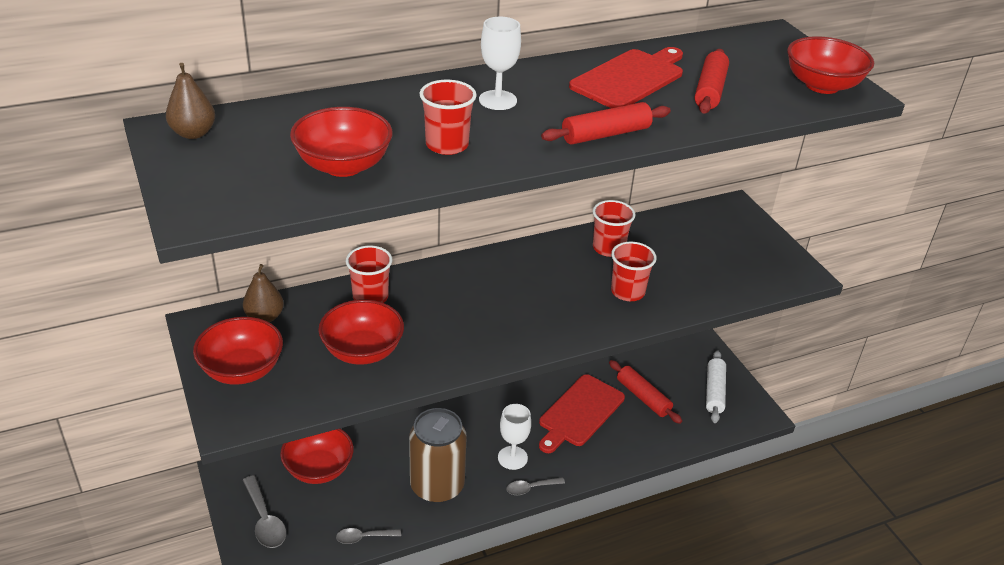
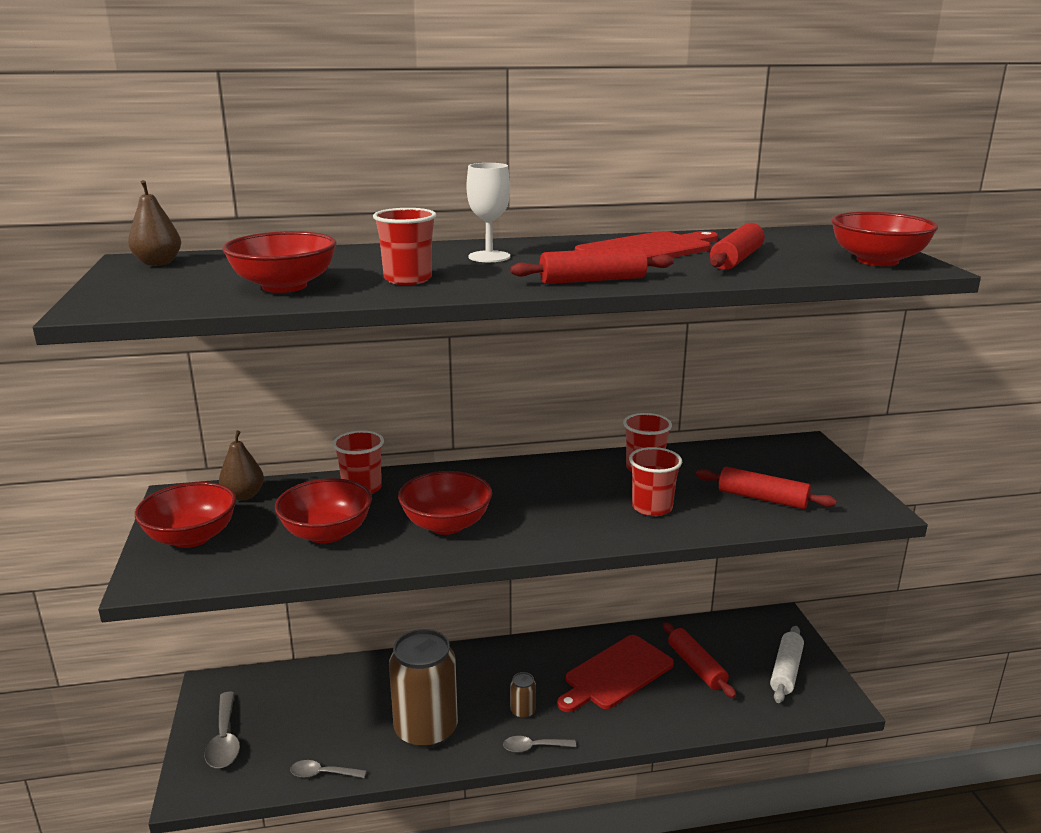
camera: 15 degrees right, 15 degrees down
(319, 469) = (304, 695): red bowl -> red bowl (446, 524)
(512, 458) = (523, 711): white goblet -> brown can
(713, 272) = (762, 498): none -> red rolling pin

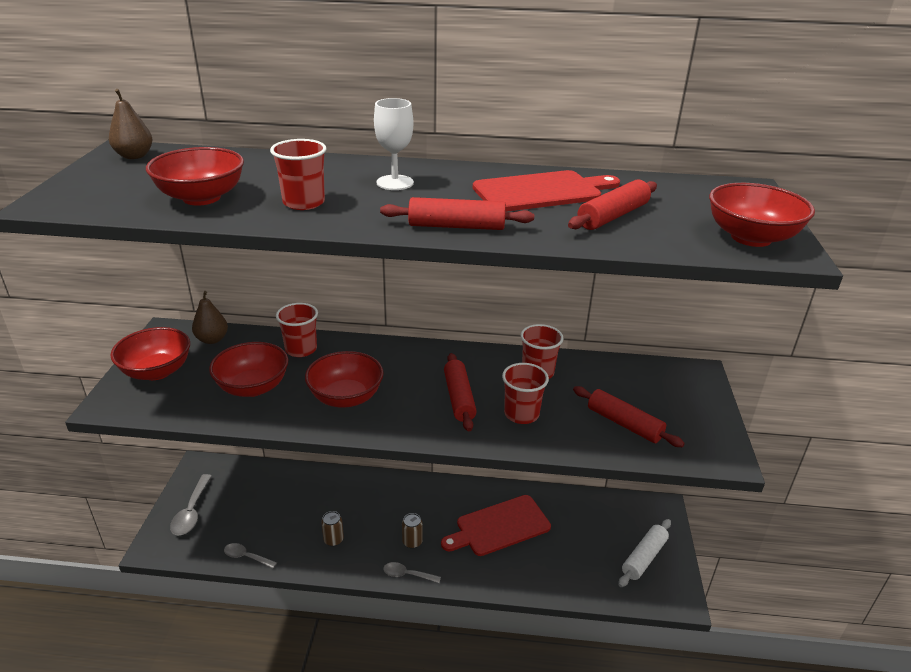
camera: 15 degrees right, 10 degrees up
(426, 730) = (333, 540): brown can -> brown can, size x0.40
(696, 667) = (568, 535): red rolling pin -> red rolling pin (459, 398)

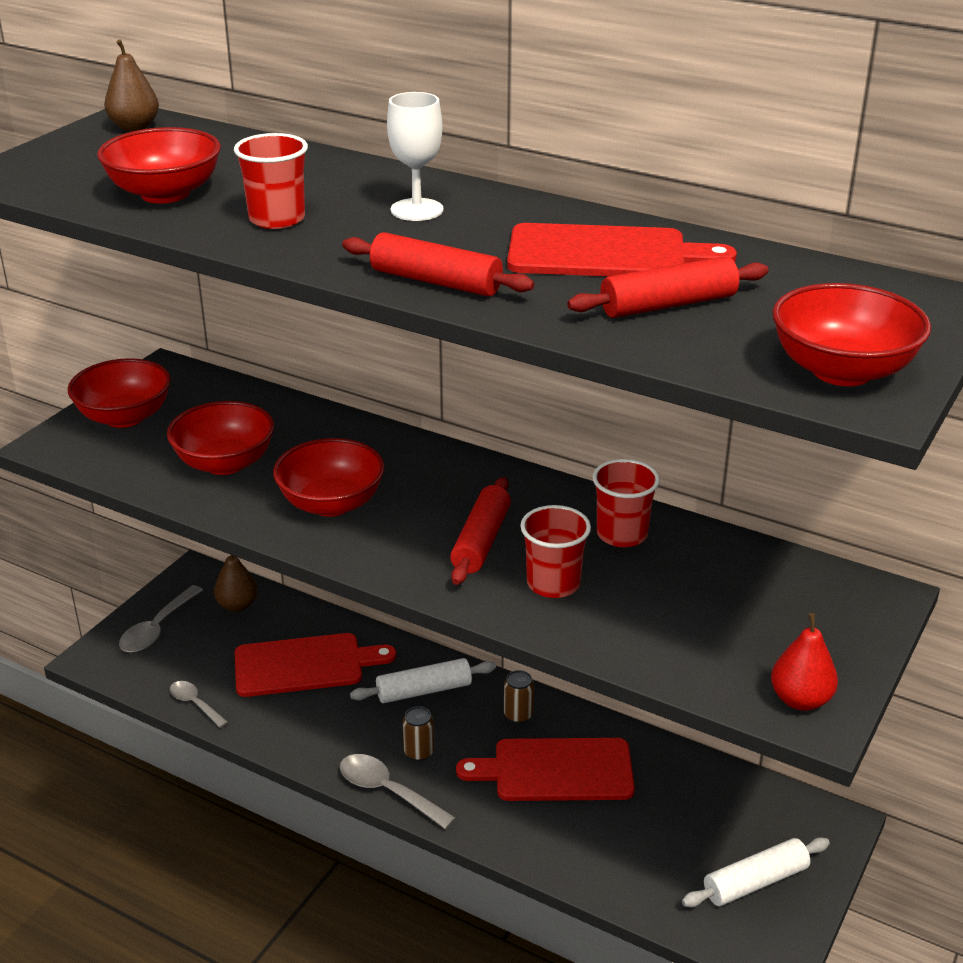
camera: 25 degrees right, 0 degrees up
(212, 339) = (213, 392): brown pear -> brown pear (237, 605)
(301, 349) = (315, 429): red cup -> none
(307, 507) = (304, 665): none -> red cutting board
(333, 540) = (315, 717): brown can -> brown can (518, 715)
(393, 500) = (424, 690): none -> white rolling pin
(407, 575) = (388, 791): grey spoon -> grey spoon, size x1.56
(624, 424) = (696, 635): red rolling pin -> none
(707, 447) = (800, 700): none -> red pear

